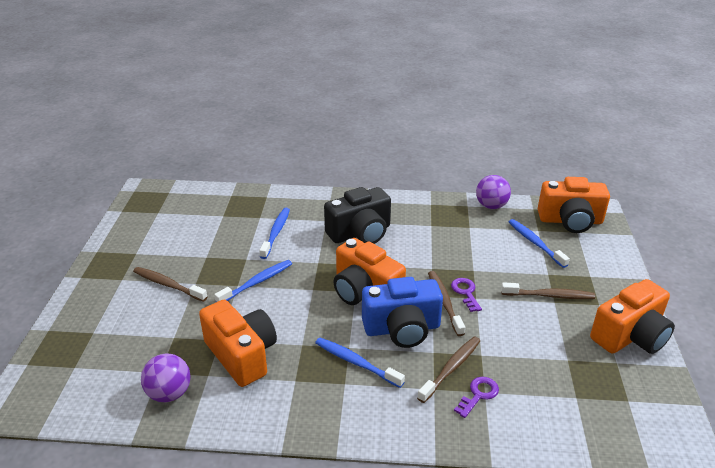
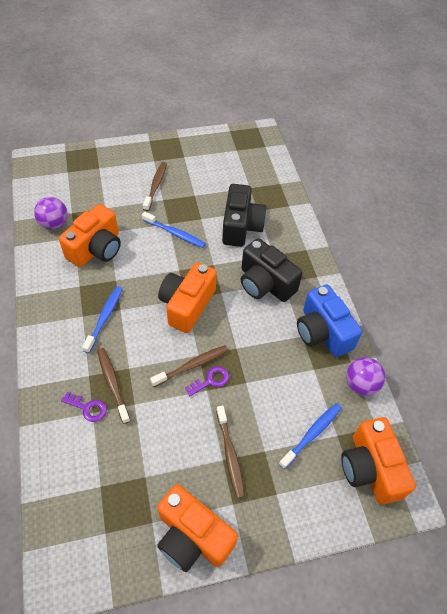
camera: 70 degrees right, 20 degrees up
(276, 232) = (241, 226): blue toothbrush -> black camera
(402, 328) = (150, 340): blue camera -> blue camera (322, 332)
(451, 368) = (112, 383): brown toothbrush -> brown toothbrush turned 135 degrees counterclockwise

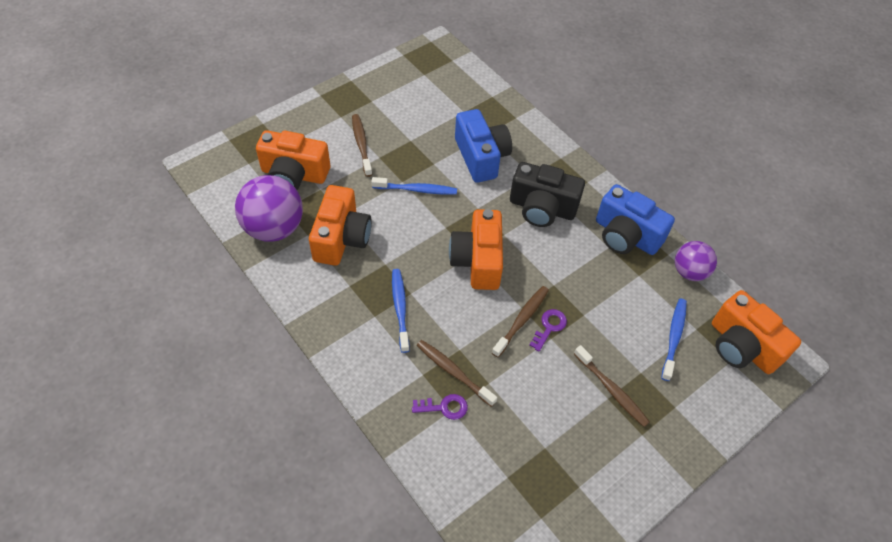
camera: 25 degrees left, 0 degrees up
(54, 223) = (274, 228): purple ball -> purple ball, size x1.65
(192, 536) = (624, 481): orange camera -> orange camera (294, 174)
(241, 226) = (481, 157): black camera -> blue camera

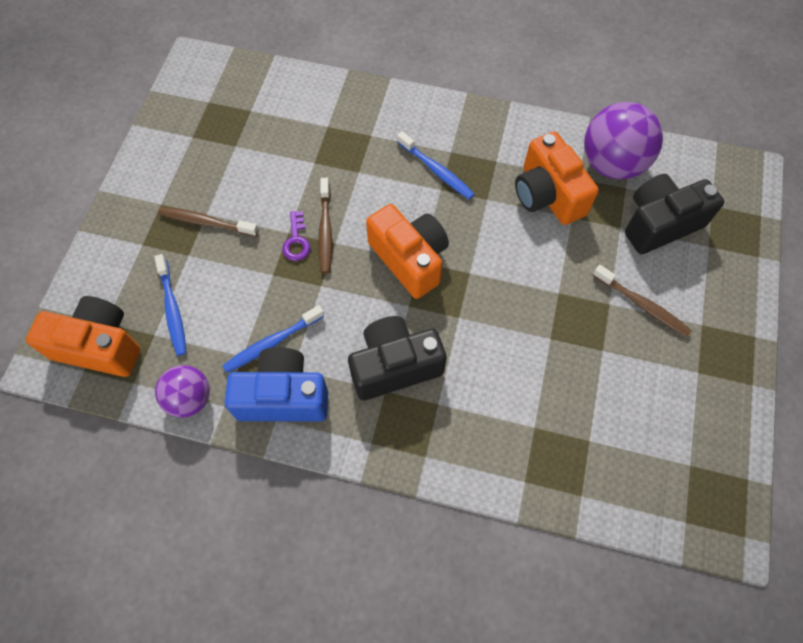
camera: 145 degrees right, 10 degrees up
(294, 174) = (660, 224): orange camera -> black camera
(416, 190) = (535, 293): blue toothbrush -> blue toothbrush (272, 343)
(444, 407) = (334, 124): purple key -> none
(453, 372) = (348, 152): brown toothbrush -> none
(481, 157) = (511, 386): blue camera -> none

